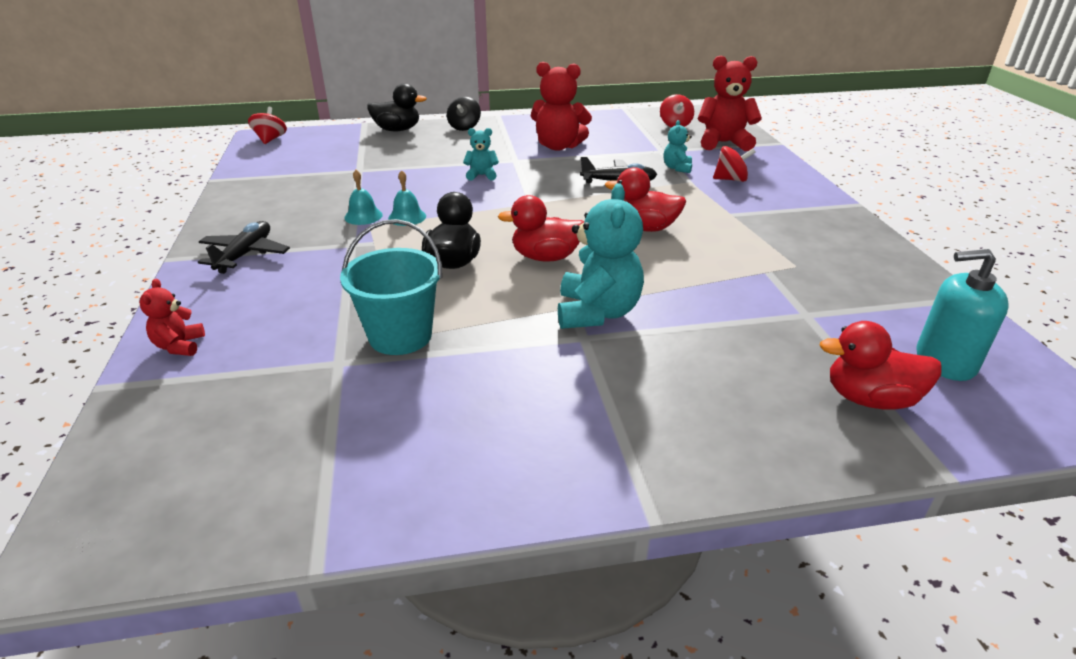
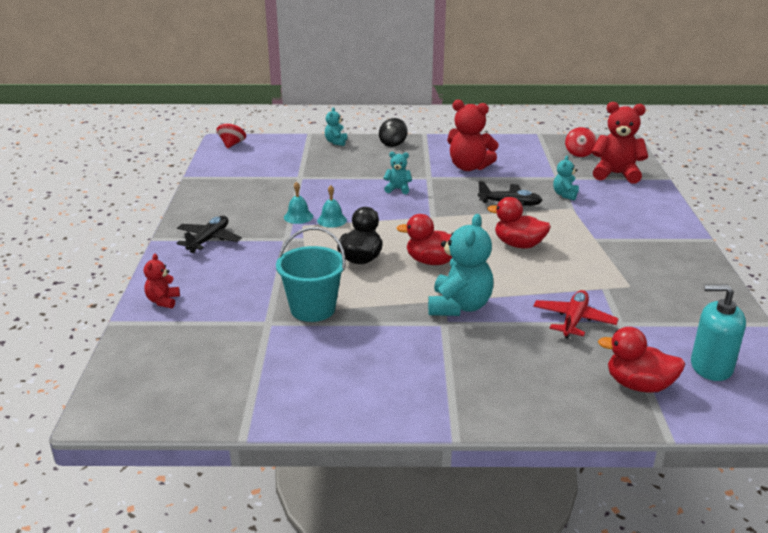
camera: 10 degrees right, 5 degrees down
(397, 130) = (336, 142): black duck -> turquoise teddy bear
(731, 179) = (608, 209): red spinning top -> none
(748, 316) = (574, 320): none -> red plane

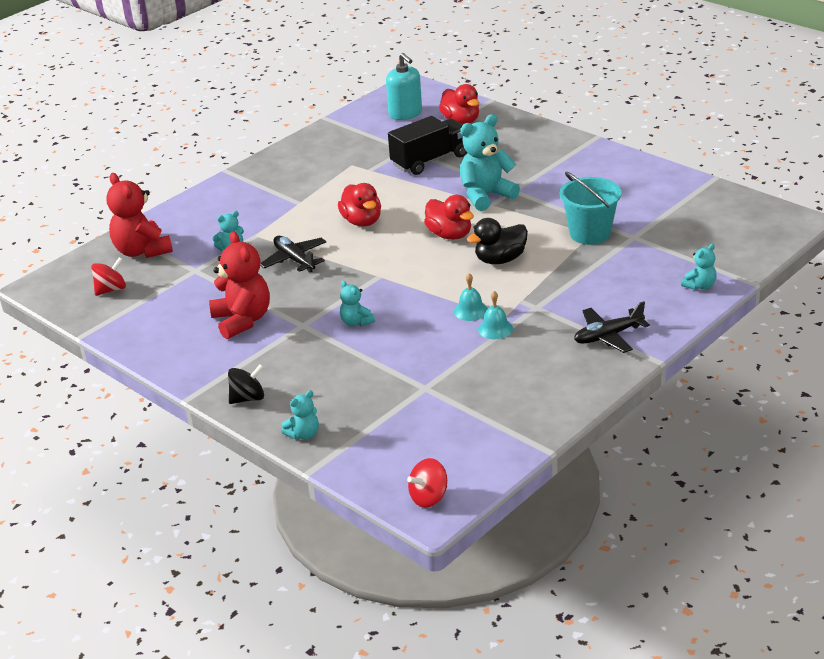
camera: 135 degrees left, 5 degrees up
(163, 301) = (700, 286): red teddy bear -> turquoise teddy bear
(574, 320) = (430, 160): red plane -> black truck

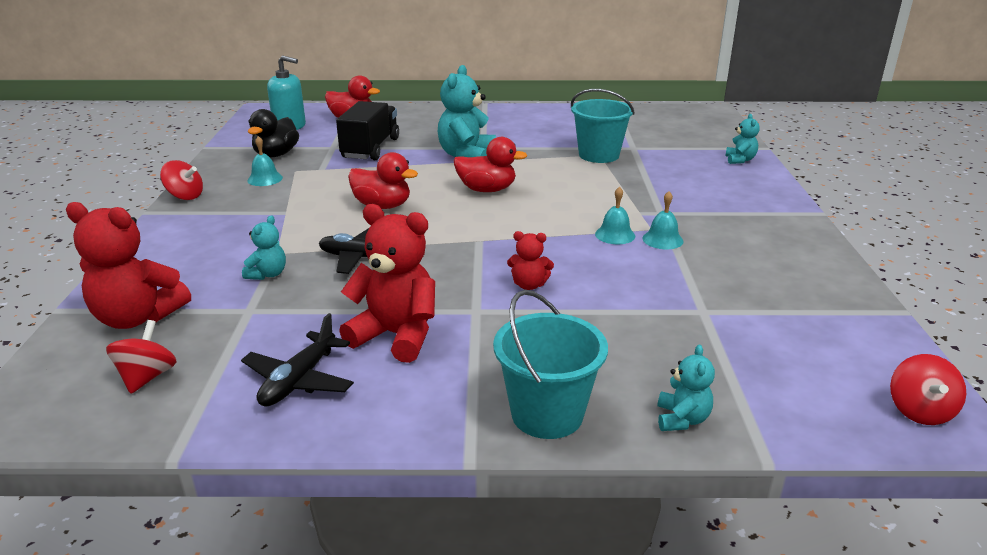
camera: 45 degrees left, 5 degrees down
(248, 398) = (547, 414): black spinning top -> turquoise bucket
(259, 164) = (185, 196): none -> red spinning top
(323, 166) = (265, 179): none -> turquoise bell
(356, 322) = (529, 285): turquoise teddy bear -> red teddy bear
(500, 260) = (565, 192): black duck -> black duck (276, 154)
(608, 336) = (753, 211): black plane -> black plane (299, 380)

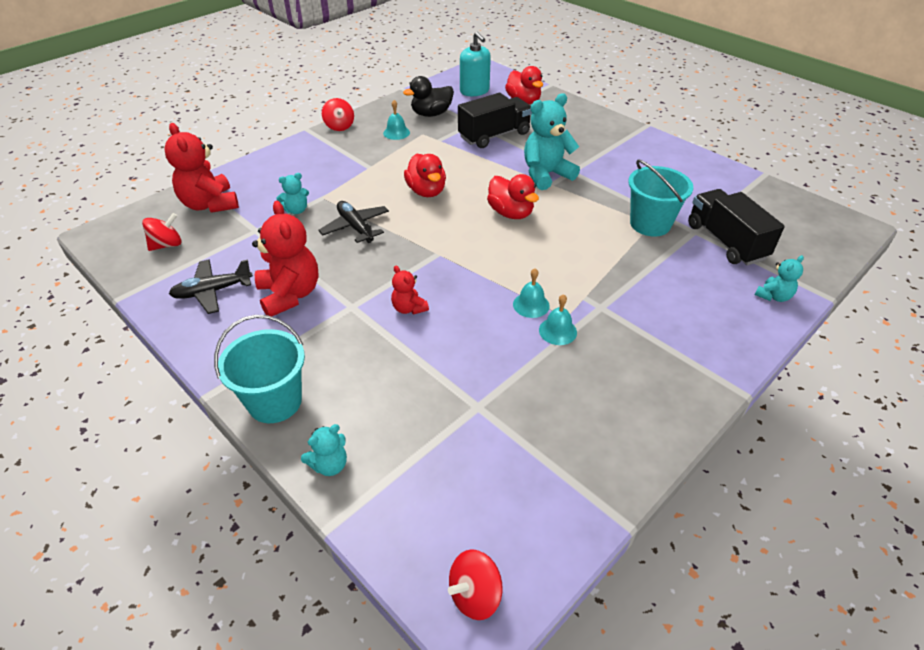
camera: 45 degrees right, 15 degrees up
(661, 145) = (726, 241): none -> black truck

